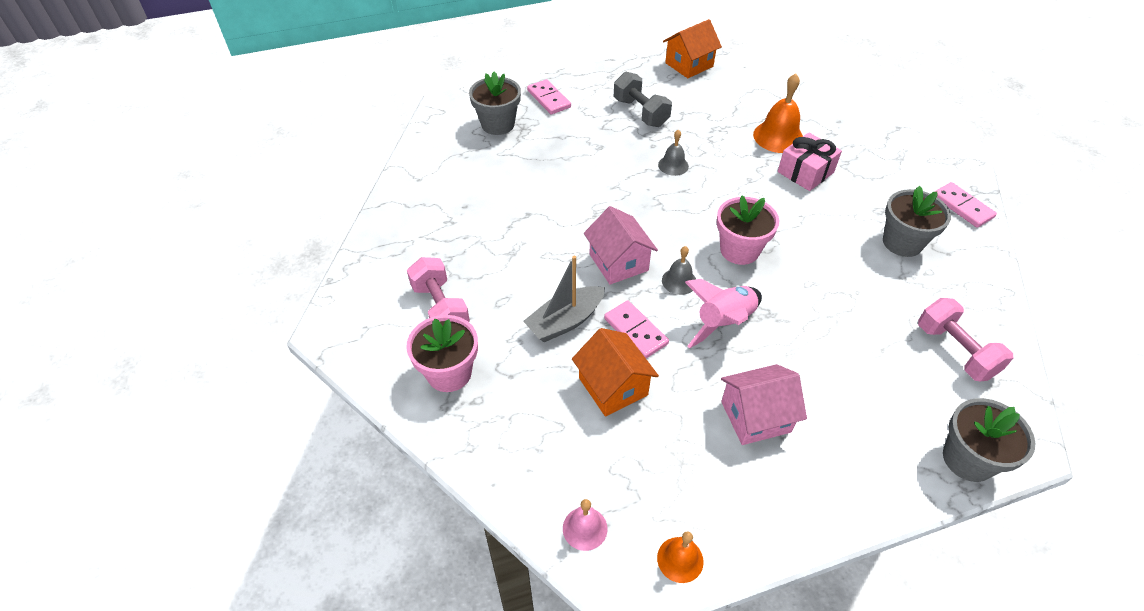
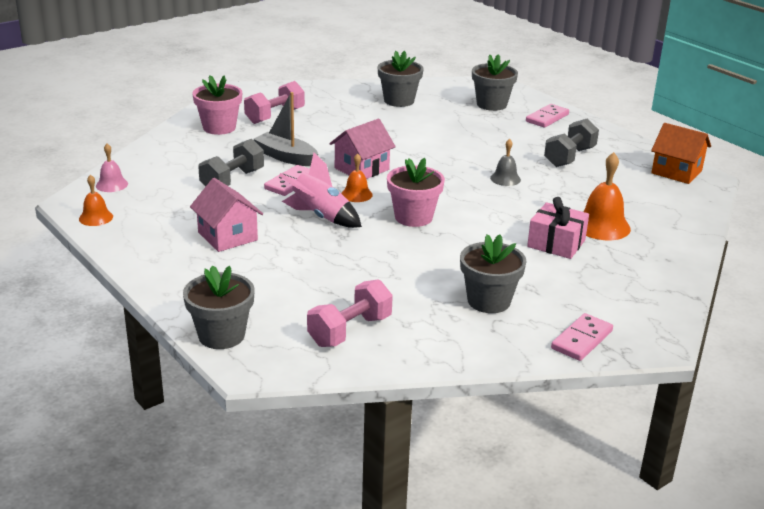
camera: 70 degrees right, 20 degrees down
(451, 188) = (399, 101): none -> grey flower pot
(613, 386) = (232, 180): orange house -> grey dumbbell
(679, 281) = (356, 194): grey bell -> orange bell

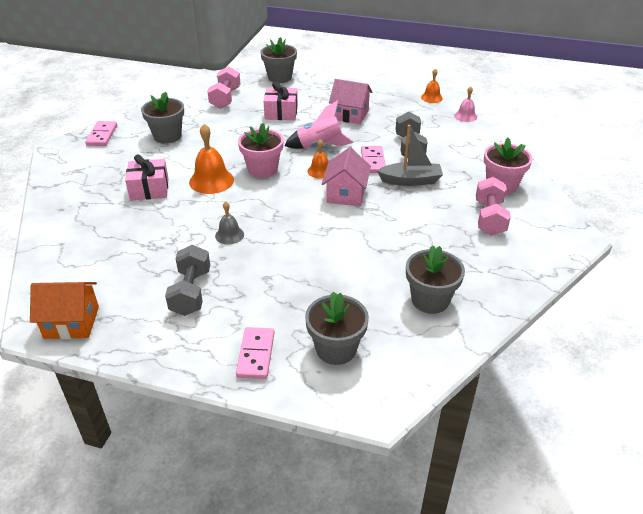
camera: 145 degrees right, 10 degrees up
(304, 274) = (281, 113): none -> pink gift
(602, 226) = (122, 219): orange bell -> orange bell (211, 181)

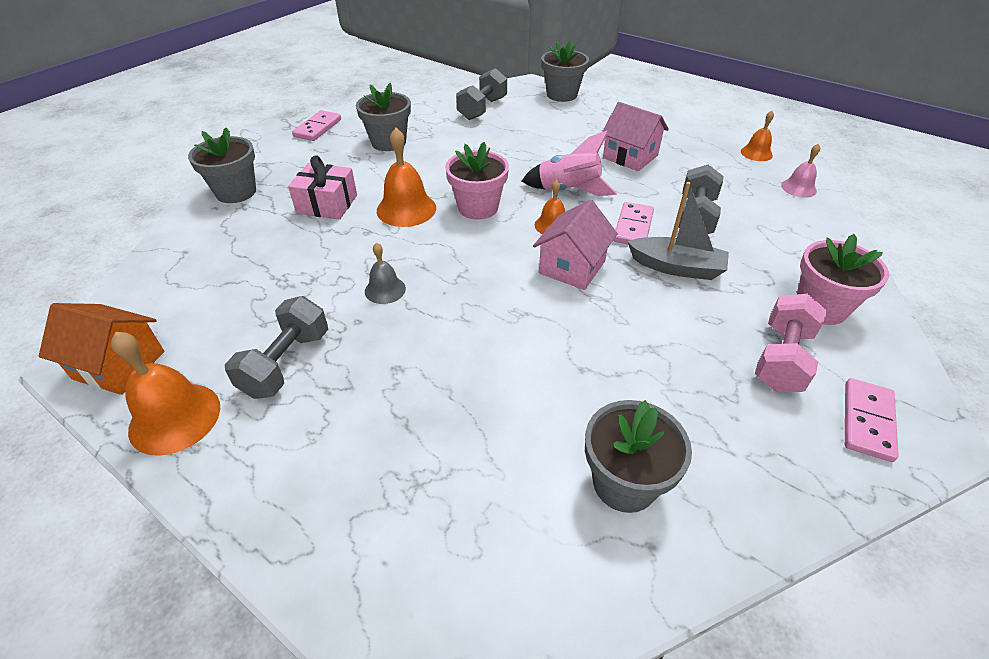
camera: 20 degrees right, 5 degrees up
(137, 340) = (175, 418): none -> orange bell
(225, 98) = (482, 109): pink dumbbell -> grey dumbbell
(255, 354) = (310, 497): pink domino -> pink domino (867, 421)
(281, 113) = (541, 138): pink gift -> none
(336, 349) = (431, 528): grey flower pot -> grey flower pot (236, 192)

